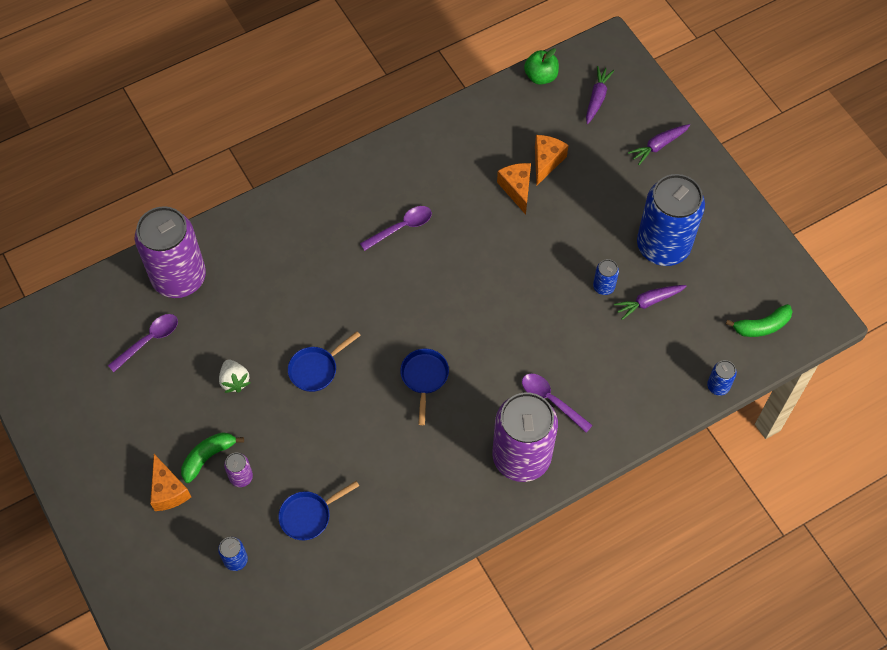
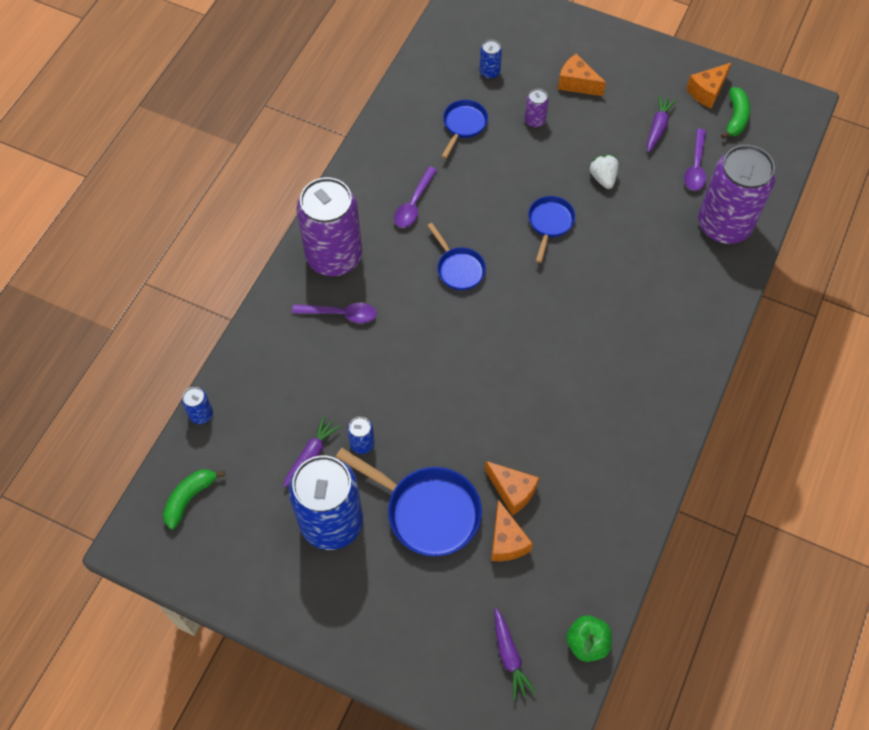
camera: 145 degrees right, 0 degrees up
(65, 403) = (707, 92): none -> orange cheese
(208, 457) = (571, 119): green banana -> green banana (736, 117)
(234, 381) = (603, 178): white strawberry -> white strawberry turned 45 degrees clockwise
(401, 227) = (585, 383): purple spoon -> purple spoon (414, 204)
(588, 212) = (427, 511): none -> blue pan
(658, 146) = (406, 638): purple carrot -> purple carrot (658, 127)

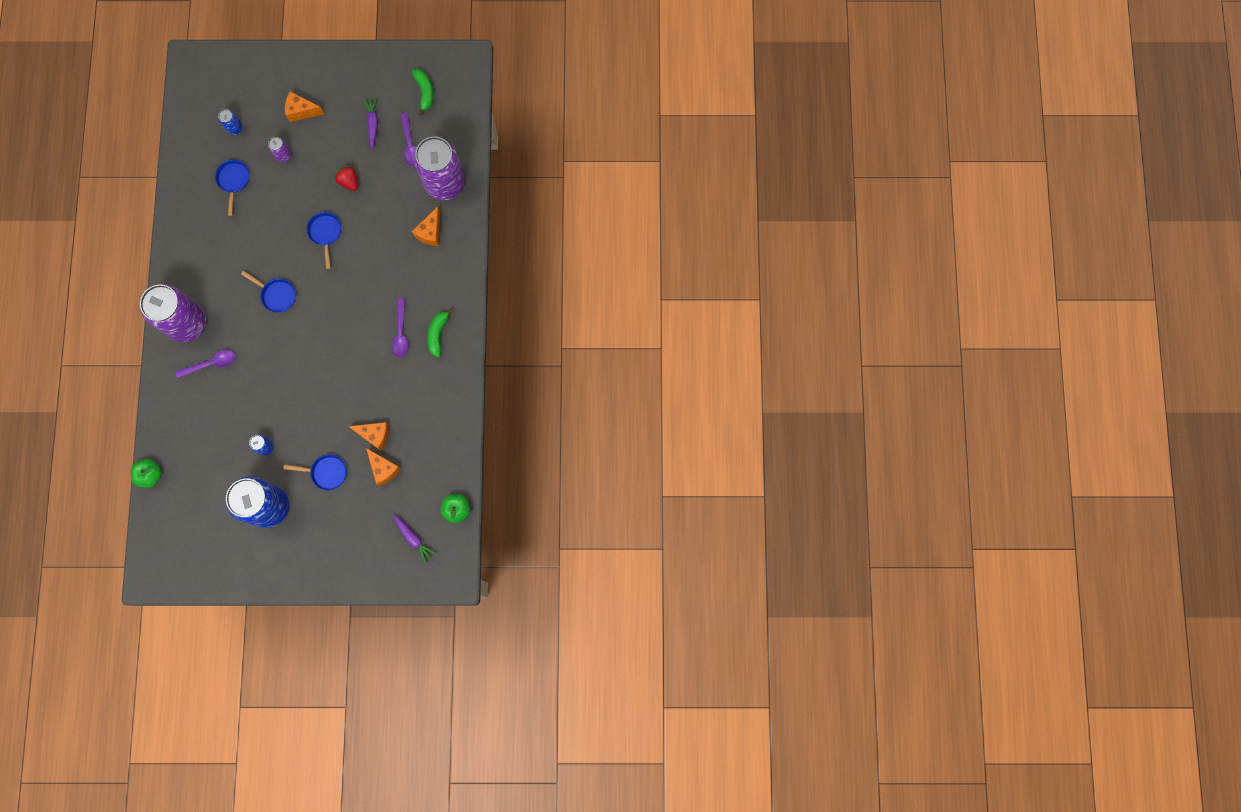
camera: 25 degrees left, 15 degrees up
(189, 498) = (170, 533): green banana -> green banana (438, 334)
(201, 414) = (150, 475): blue can -> green apple
(311, 454) = (236, 469): purple carrot -> none
(414, 204) = (225, 259): purple spoon -> purple spoon (401, 333)
(427, 511) = (326, 472): blue pan -> blue pan, size x0.58
(603, 178) = (349, 182): white strawberry -> red strawberry
(707, 92) = (397, 79): orange cheese -> orange cheese (430, 232)

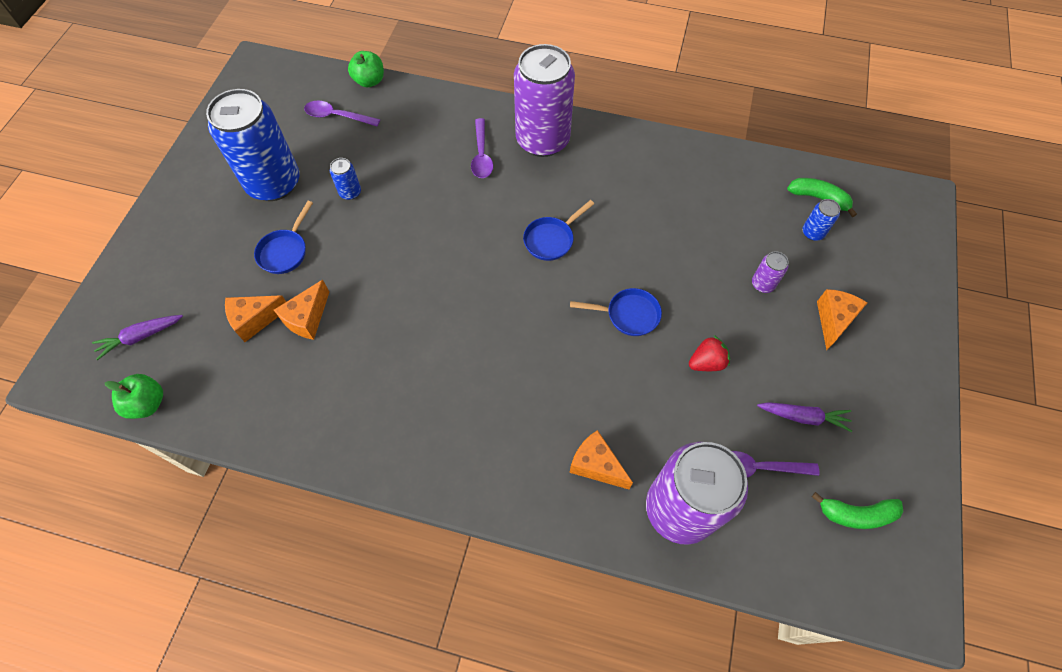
camera: 105 degrees right, 15 degrees down
(234, 181) = (731, 219): blue pan -> none
(401, 333) = (443, 384): purple spoon -> purple spoon (337, 116)
(438, 334) = (423, 438): green banana -> green banana (819, 198)

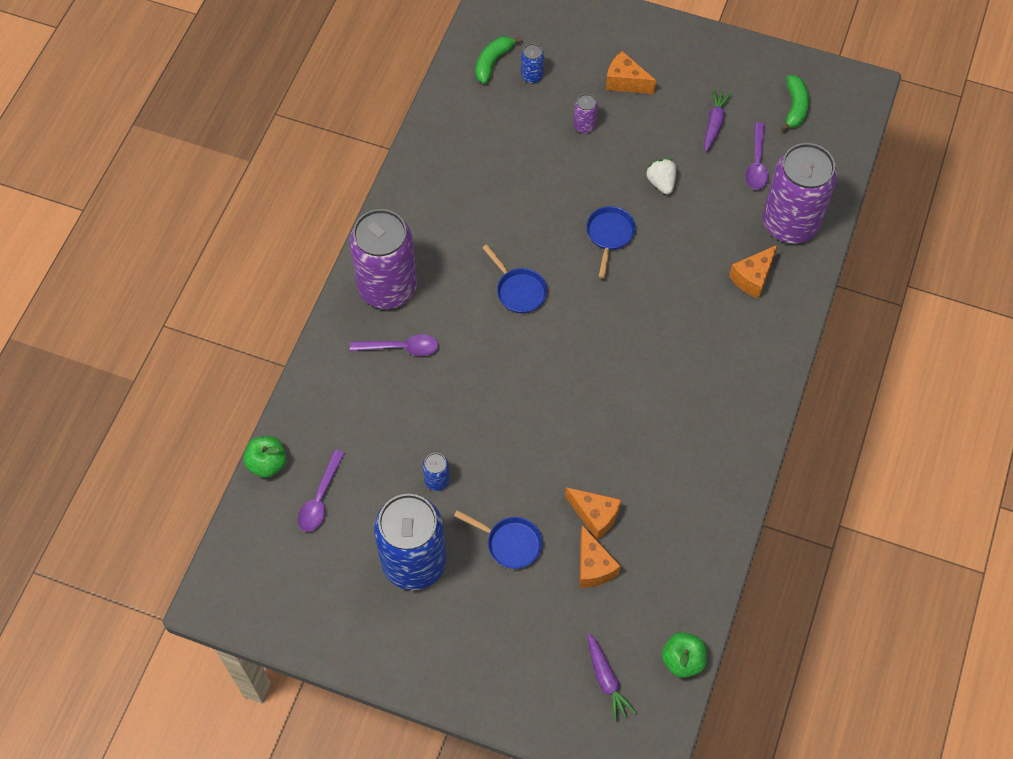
camera: 85 degrees left, 0 degrees up
(706, 362) = (661, 183): red strawberry -> white strawberry

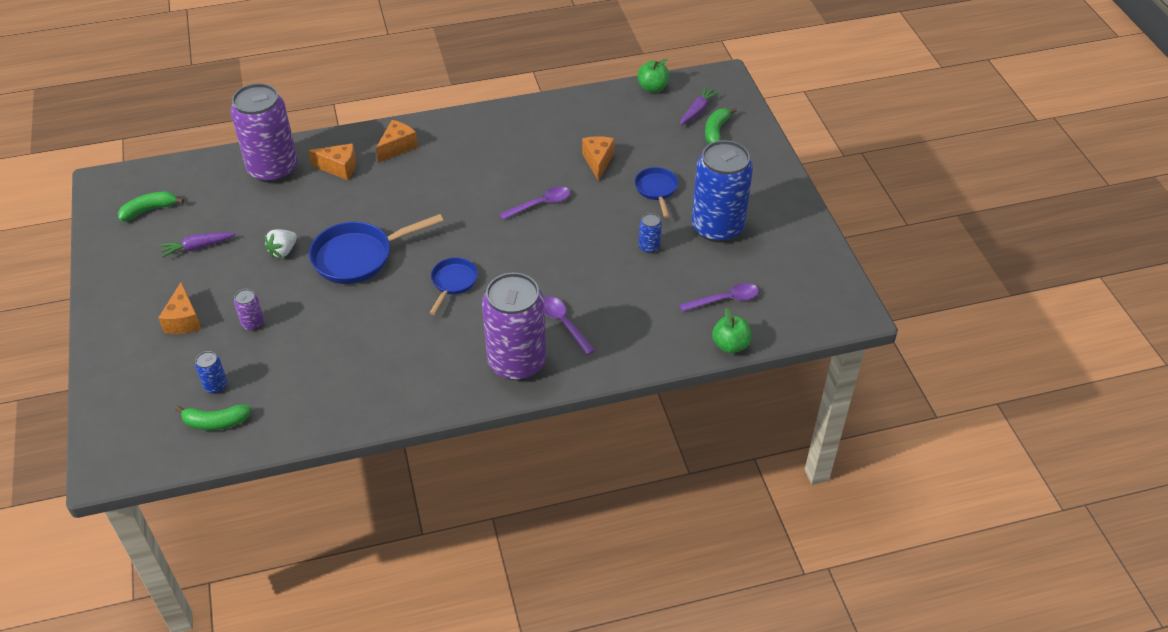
camera: 125 degrees left, 15 degrees down
(557, 673) = (716, 131): none -> green banana
(593, 566) = (633, 147): orange cheese -> orange cheese (397, 147)
(609, 235) = (359, 257): blue pan -> blue pan, size x1.73
(757, 163) = (225, 208): purple spoon -> purple spoon (540, 204)

